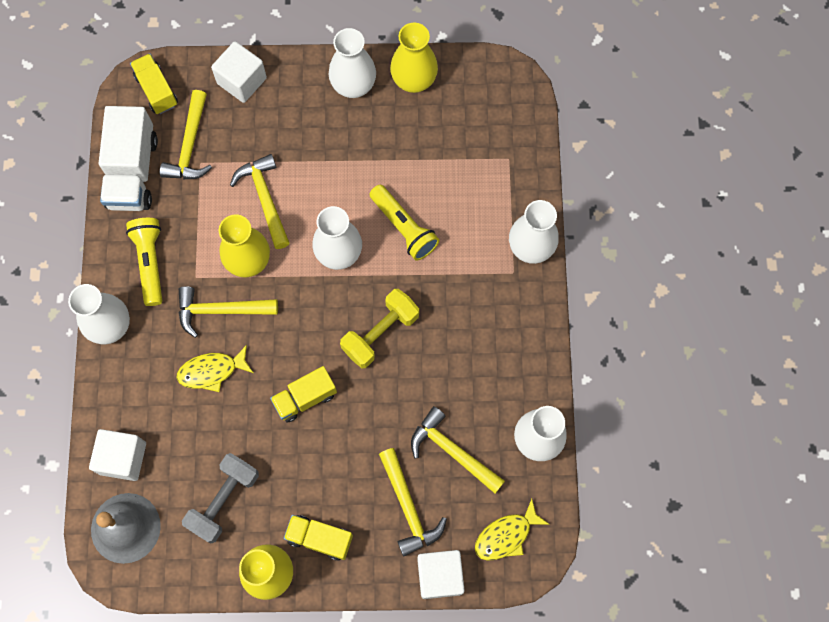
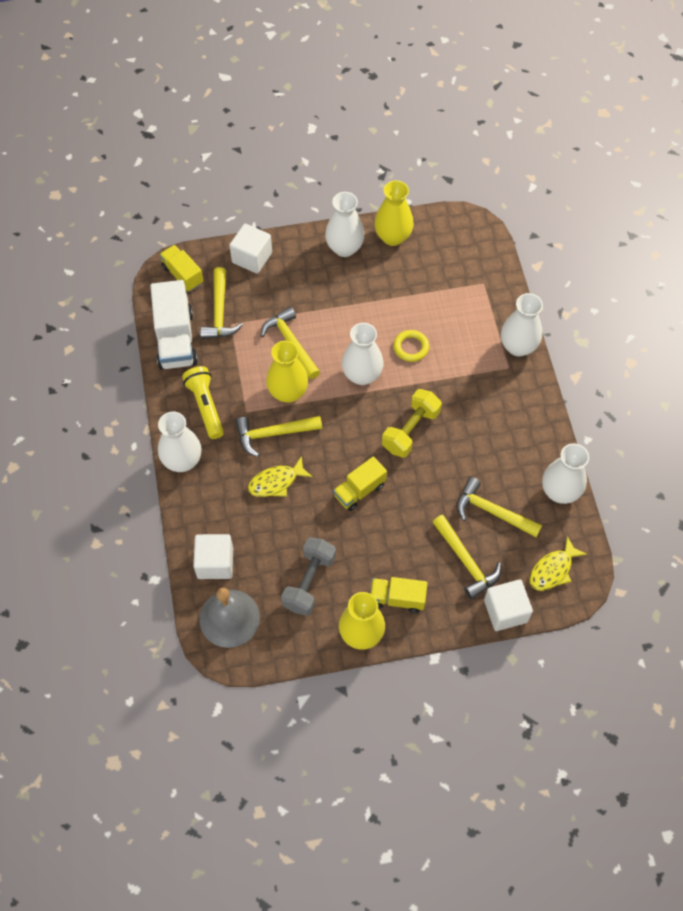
camera: 10 degrees left, 10 degrees down
(404, 227) = (411, 347): yellow flashlight -> yellow ring

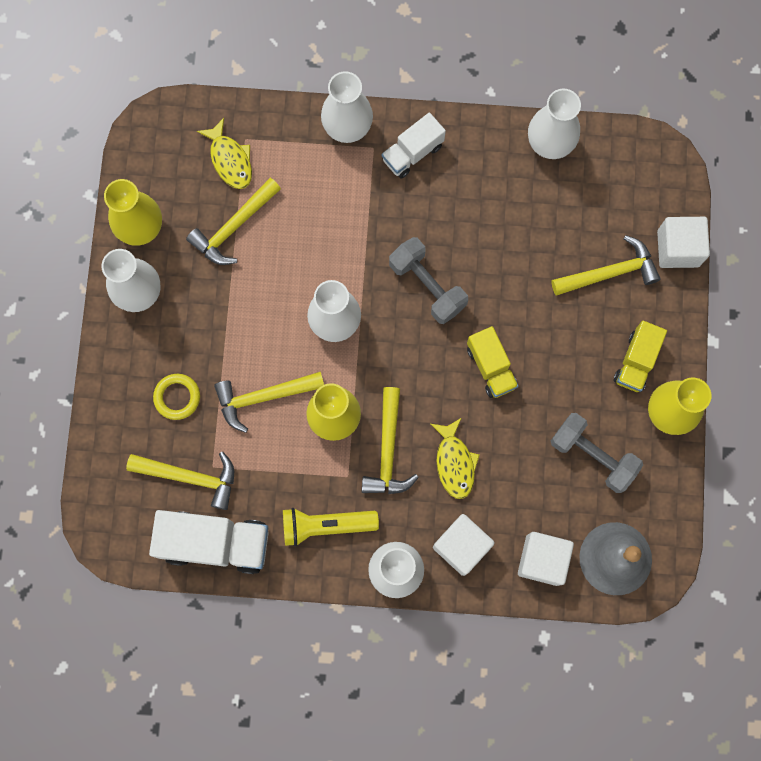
camera: 75 degrees left, 15 degrees up
(182, 275) = (117, 513): yellow truck -> none
(252, 257) = (117, 415): white cube -> white cube (461, 546)
(410, 430) = (427, 286): yellow dumbbell -> grey dumbbell
(411, 347) = (312, 253): yellow ring -> yellow ring (177, 397)
(492, 512) = (556, 225): yellow hammer -> yellow hammer (234, 227)
(514, 395) = (412, 153): none -> white truck
(553, 570) = (642, 182): yellow fish -> yellow fish (230, 160)

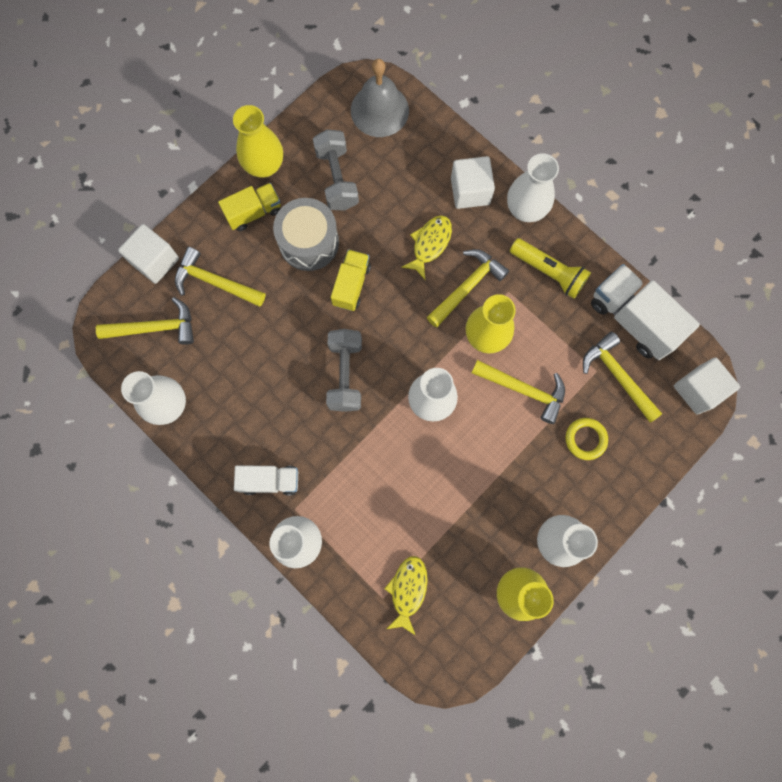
camera: 140 degrees left, 0 degrees up
(234, 227) = (447, 533): yellow hammer -> yellow hammer (155, 327)
(542, 560) = (426, 144): white cube -> white cube (698, 390)
(563, 375) = (309, 242): none -> grey drum

